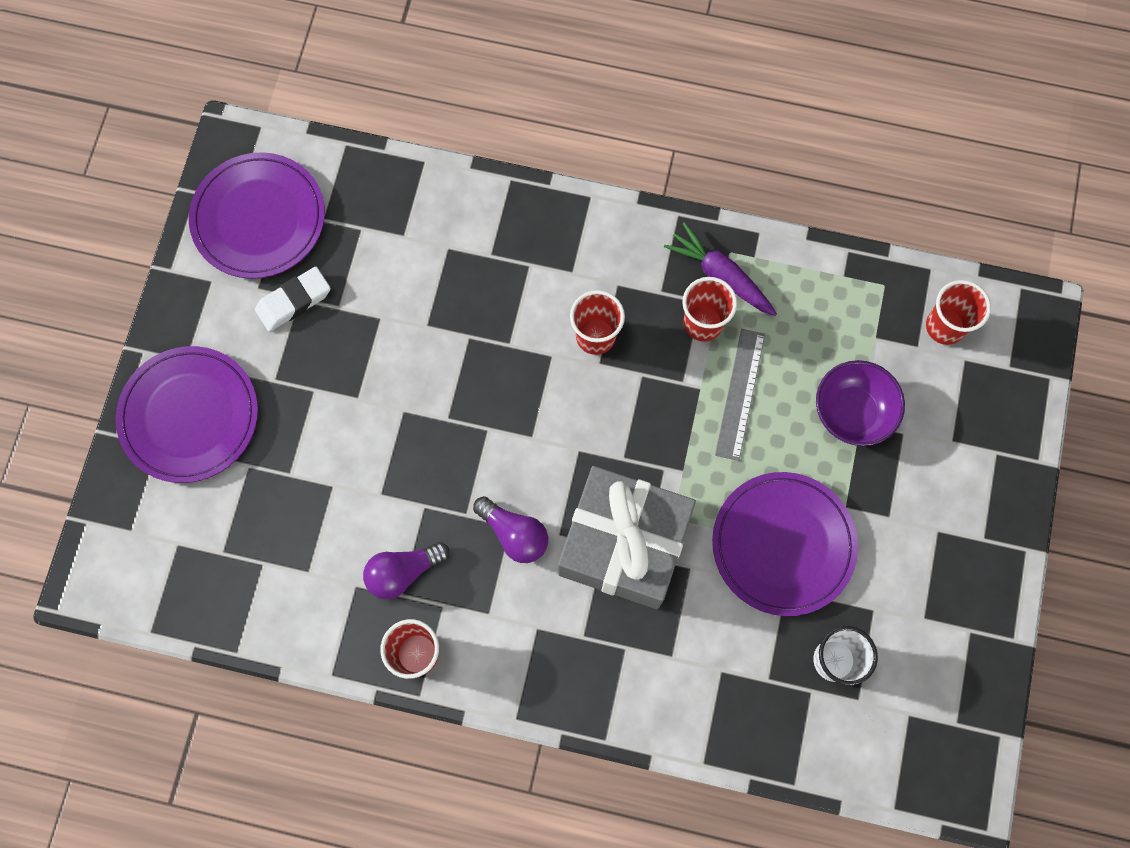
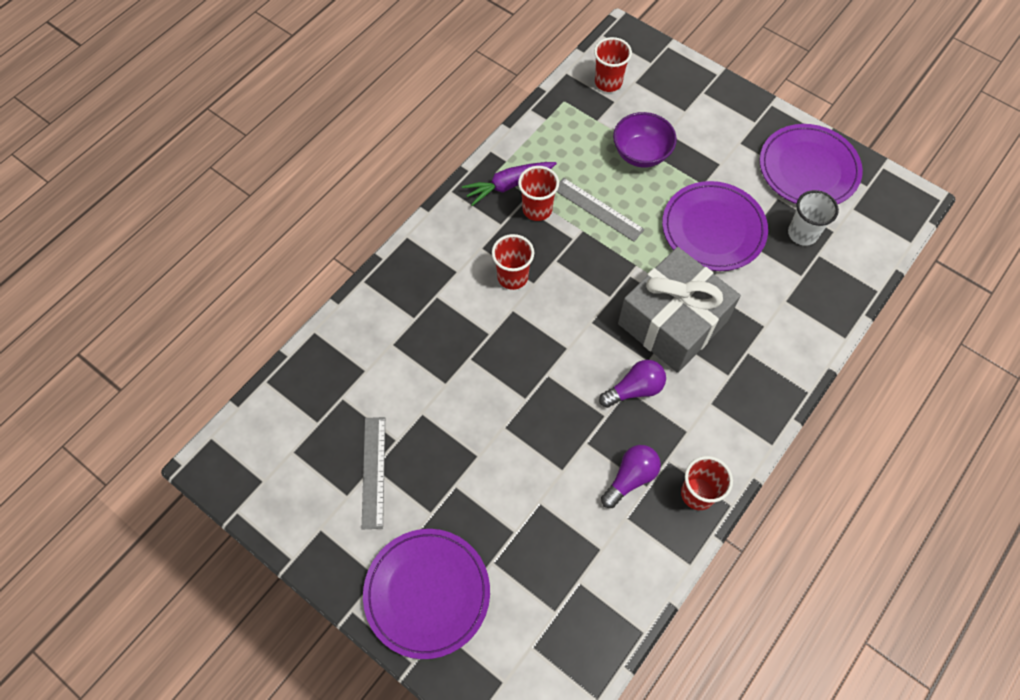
camera: 65 degrees left, 10 degrees down
(259, 218) = (288, 471): purple plate -> purple plate (808, 169)
(294, 301) = (373, 472): white eraser -> grey ruler
(403, 572) = (630, 478): purple light bulb -> purple light bulb turned 135 degrees counterclockwise

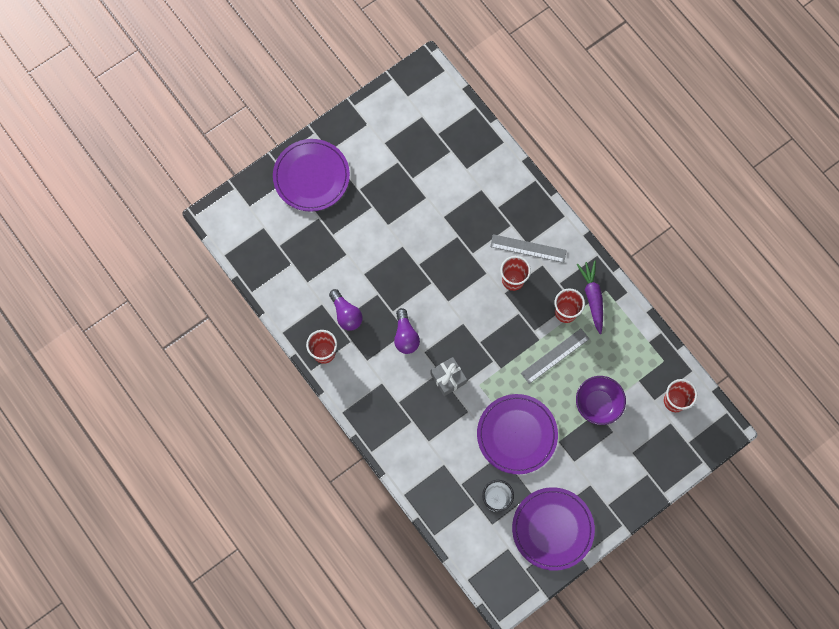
camera: 105 degrees right, 10 degrees up
(373, 472) = (395, 161): grey ruler -> grey ruler (528, 248)
(672, 322) = (448, 378): grey gift -> grey gift, size x0.46

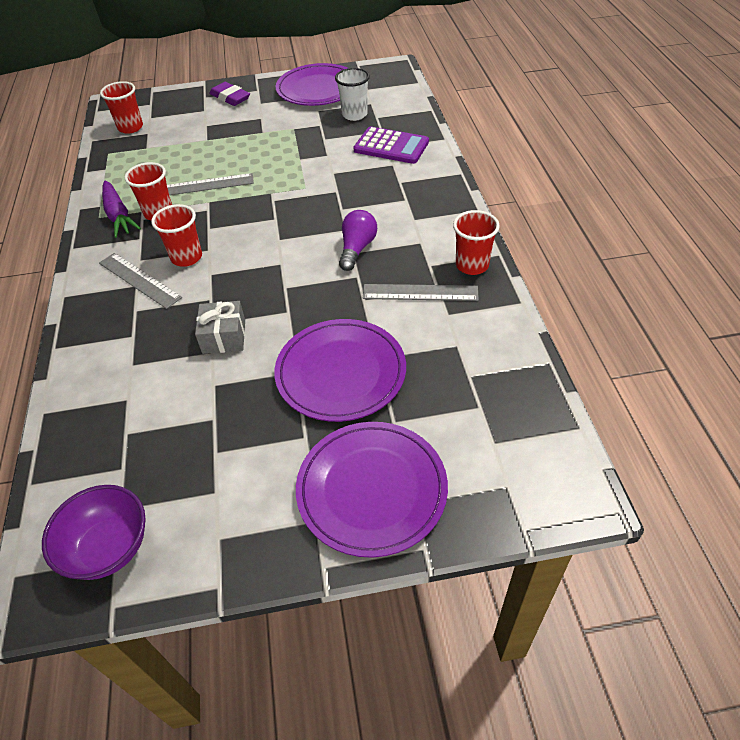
camera: 150 degrees left, 25 degrees down
(346, 314) = (420, 292): purple light bulb -> grey ruler
(441, 465) = (391, 146): none -> purple calculator
(448, 378) = (334, 201): grey gift -> grey gift (224, 337)
(517, 434) = (298, 146): purple plate -> purple plate (341, 373)
(592, 297) = (118, 215): purple carrot -> purple carrot turned 45 degrees counterclockwise
(598, 404) = (200, 144): purple bowl -> purple bowl (109, 547)
(623, 481) = (230, 98): none -> purple eraser

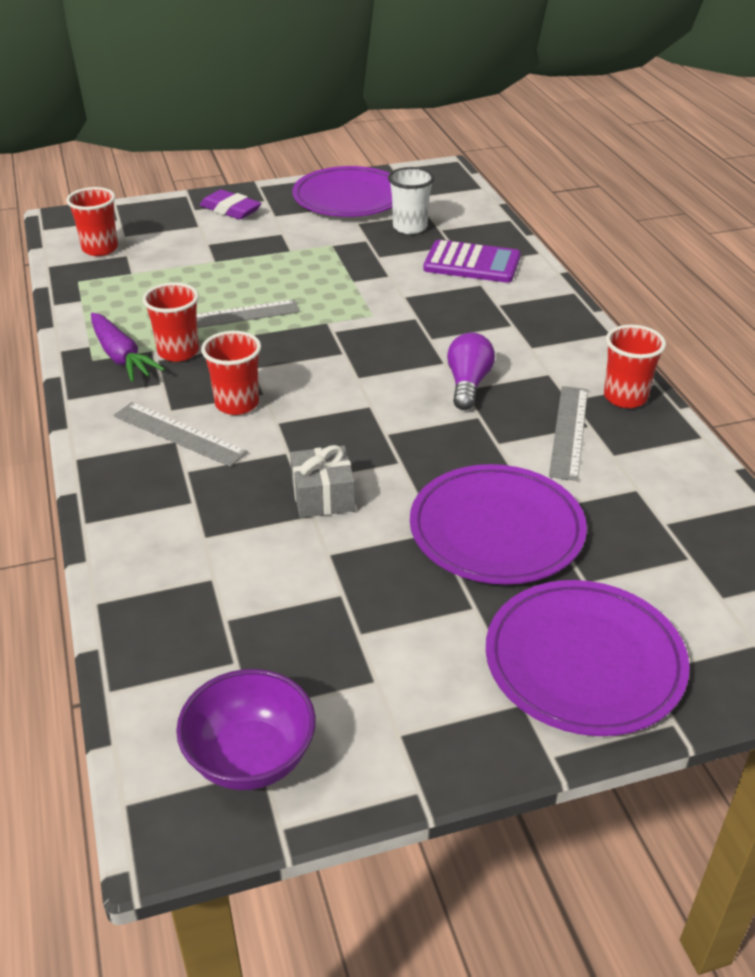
camera: 10 degrees left, 10 degrees down
(420, 292) = (569, 431): grey ruler -> grey ruler turned 75 degrees counterclockwise

